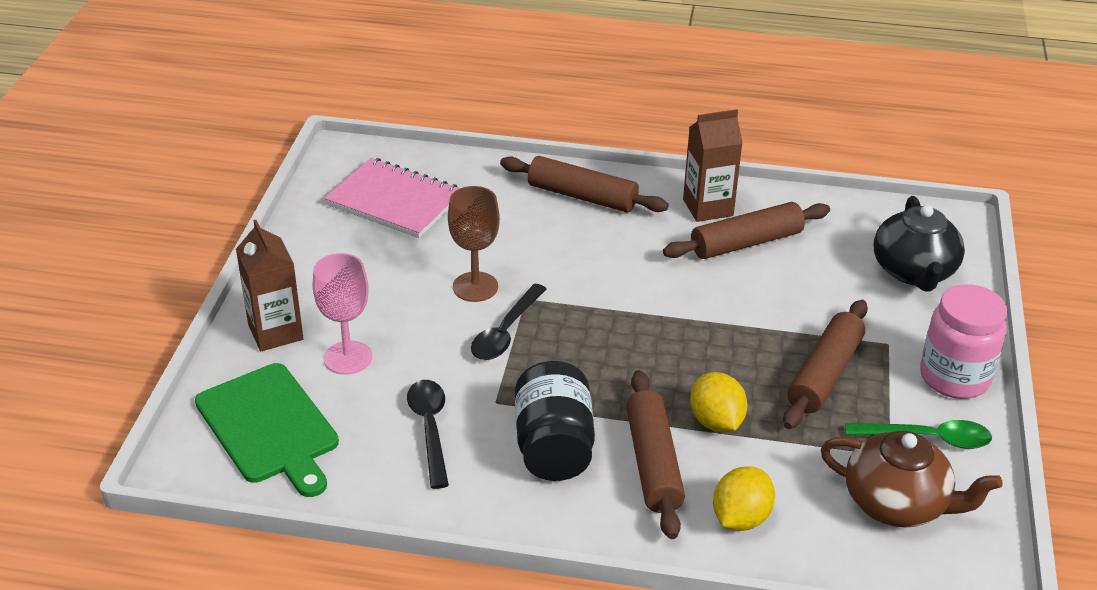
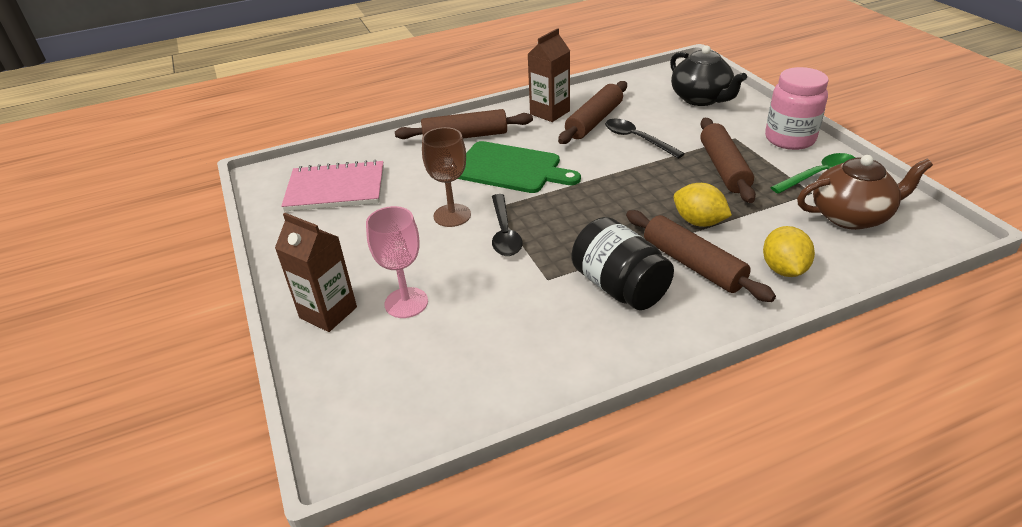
camera: 30 degrees left, 0 degrees up
(269, 427) = (393, 384): green cutting board -> green cutting board (510, 168)
(430, 429) = (521, 320): black spoon -> black spoon (637, 139)

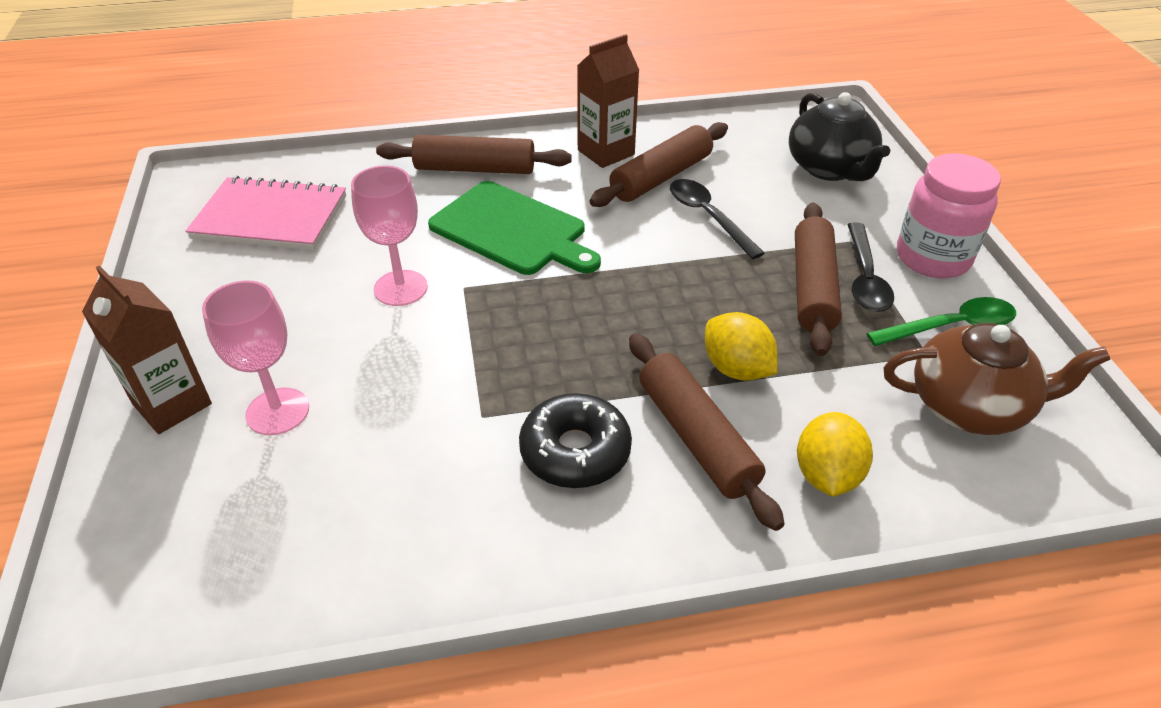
camera: 10 degrees right, 5 degrees up
(452, 215) = (400, 288): brown goblet -> pink goblet
(504, 233) = (457, 330): black spoon -> black spoon (865, 278)
(619, 287) = (575, 451): black jar -> black donut

